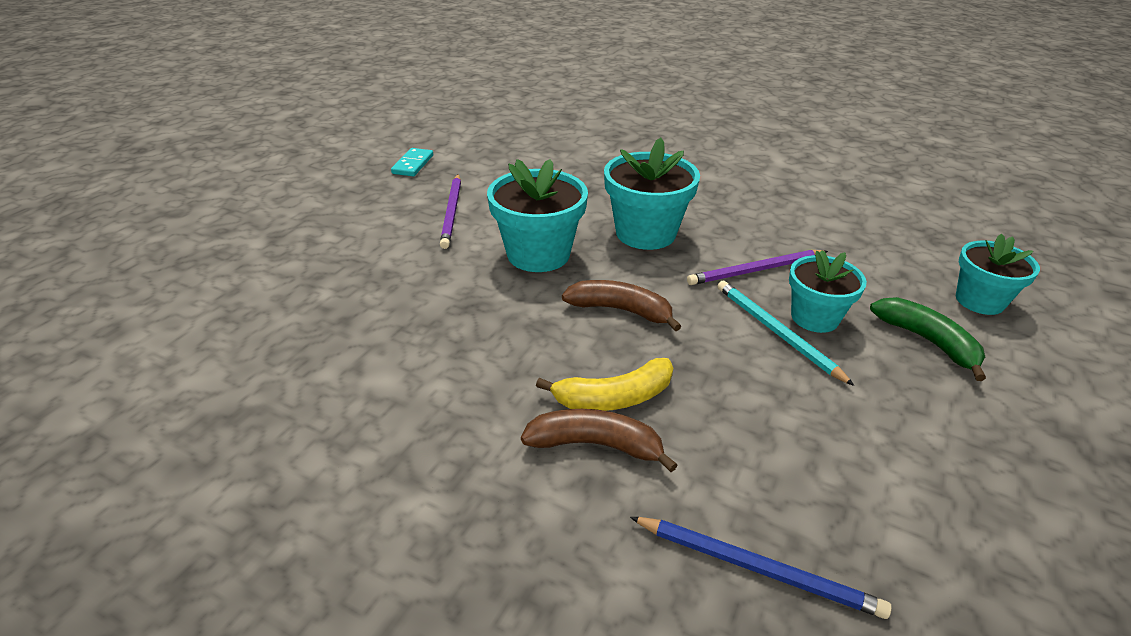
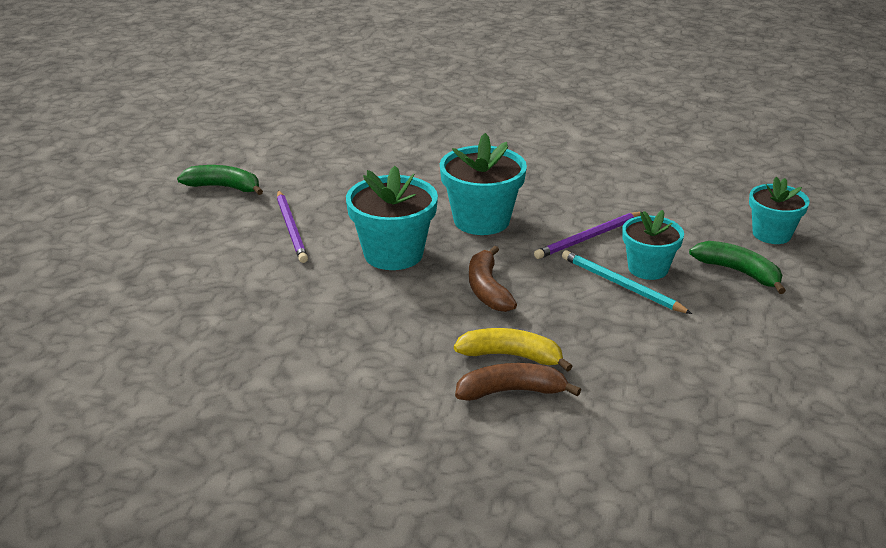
camera: 15 degrees left, 5 degrees down
(413, 164) = (224, 187): turquoise domino -> green banana
(614, 397) = (511, 356): yellow banana -> yellow banana turned 135 degrees counterclockwise
(620, 310) = (487, 289): brown banana -> brown banana turned 105 degrees counterclockwise
(757, 568) = (657, 444): blue pencil -> none

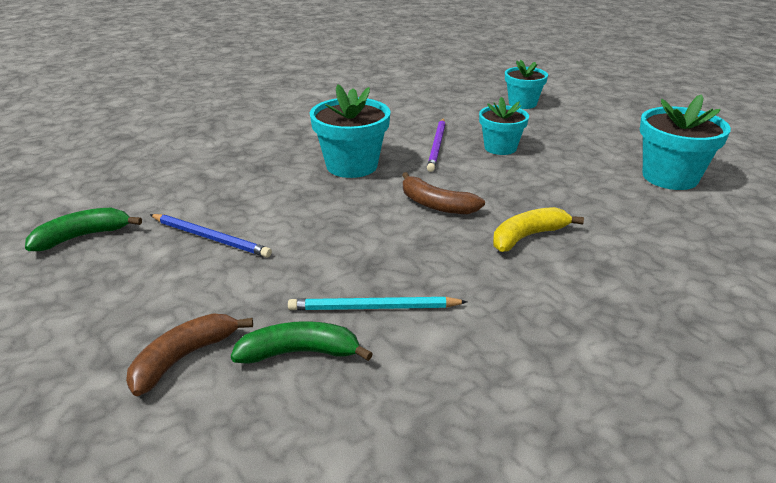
camera: 45 degrees left, 0 degrees up
(291, 228) = (210, 238): purple pencil -> blue pencil
(393, 254) = (329, 215): turquoise flower pot -> turquoise flower pot (670, 177)
(511, 391) = (569, 257): brown banana -> brown banana (183, 358)
(621, 285) = (504, 163): turquoise pencil -> turquoise pencil (373, 308)
(738, 272) = (545, 128): green banana -> green banana (299, 353)

